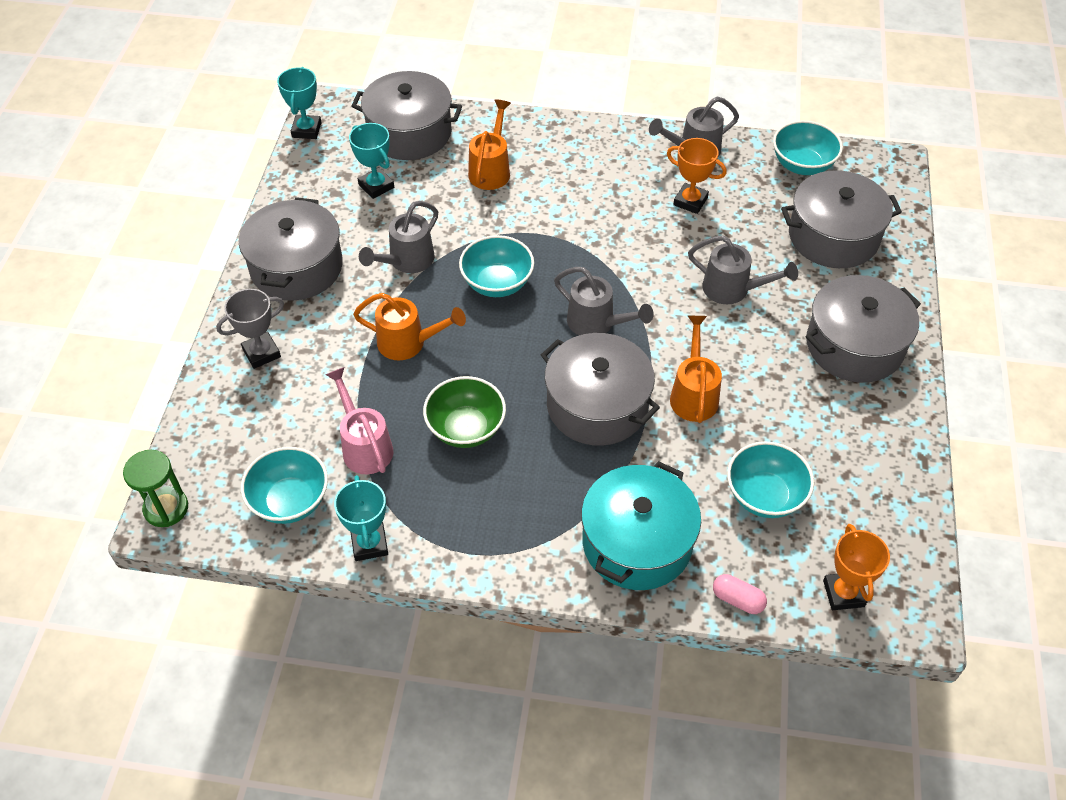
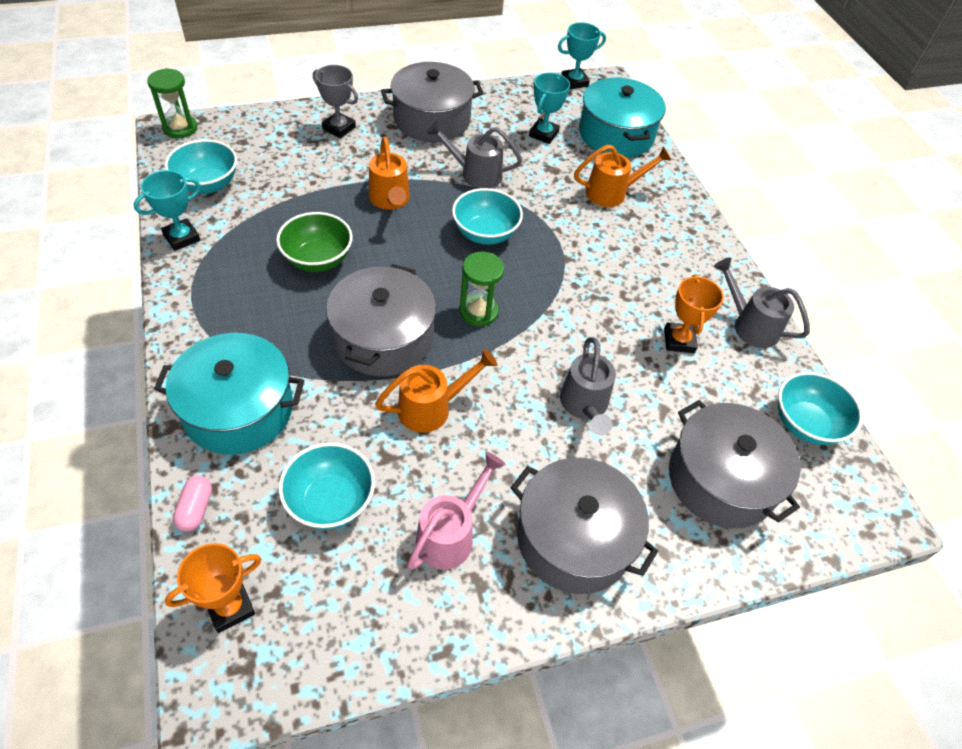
camera: 60 degrees right, 0 degrees up
(364, 446) = (275, 207): pink watering can -> pink watering can (450, 534)
(409, 133) = (616, 134): grey pot -> turquoise pot
(596, 323) = (478, 312): grey watering can -> green hourglass

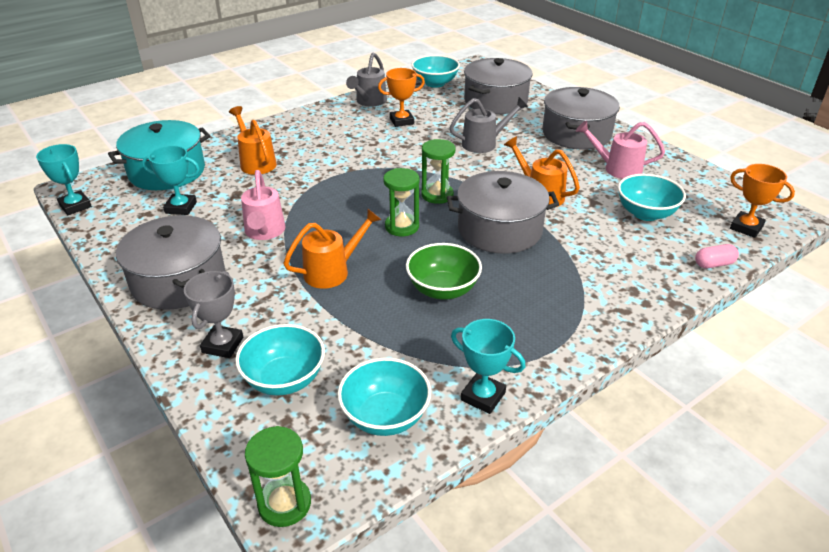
camera: 105 degrees left, 15 degrees down
(238, 409) = (627, 275): turquoise pot -> none
(433, 264) = (402, 227): none -> green hourglass
(475, 174) = (264, 232): grey watering can -> pink watering can
(485, 233) = (346, 210): turquoise bowl -> turquoise bowl (284, 379)

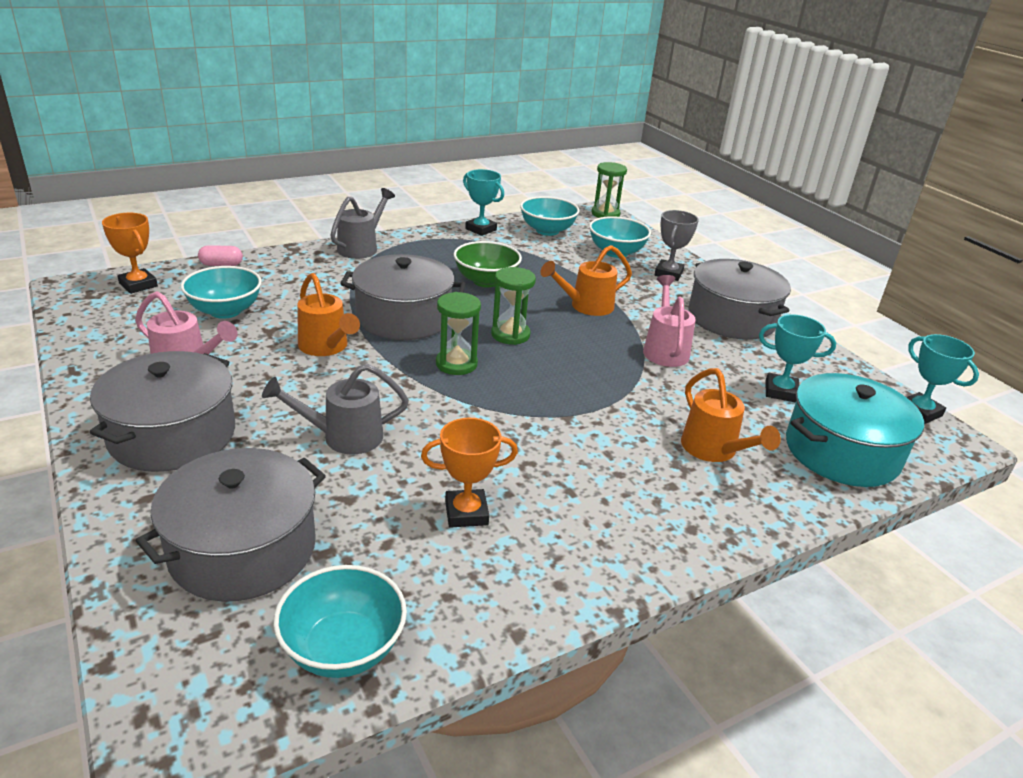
camera: 175 degrees left, 5 degrees down
(369, 102) = (523, 590): grey watering can -> grey watering can (361, 247)

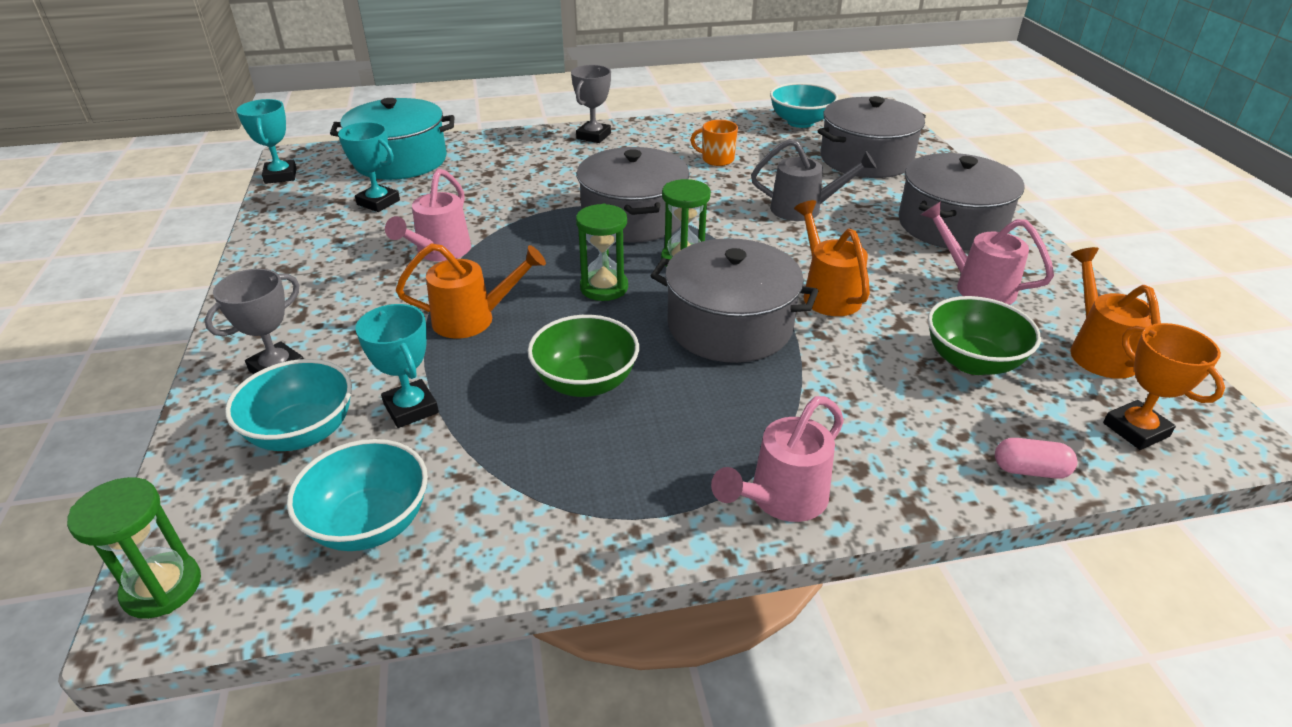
camera: 160 degrees left, 5 degrees up
(225, 311) = (972, 361): turquoise bowl -> green bowl
(361, 247) = (781, 499): grey watering can -> pink watering can
(466, 513) = (717, 159): orange trophy -> orange mug
(481, 229) = (512, 544): turquoise trophy -> turquoise trophy (411, 408)
(664, 540) = (593, 136): none -> grey trophy
(714, 450) = (502, 171): orange watering can -> orange watering can (1098, 351)
(732, 318) = (302, 281): grey pot -> grey pot (633, 218)

